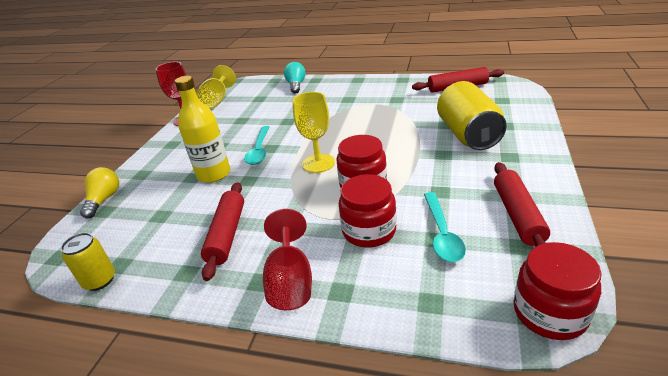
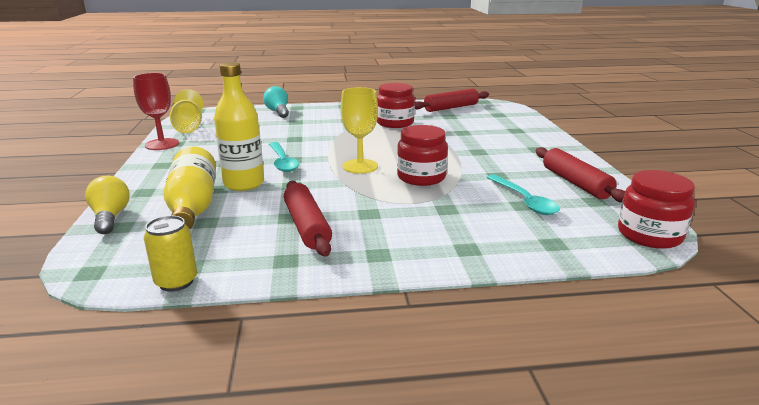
camera: 25 degrees left, 10 degrees down
(162, 196) = (193, 206): none -> yellow bottle
(290, 281) = (411, 249): red goblet -> none
(369, 231) = (456, 206): red jar -> red jar (395, 123)
(468, 134) = (489, 137): yellow can -> none

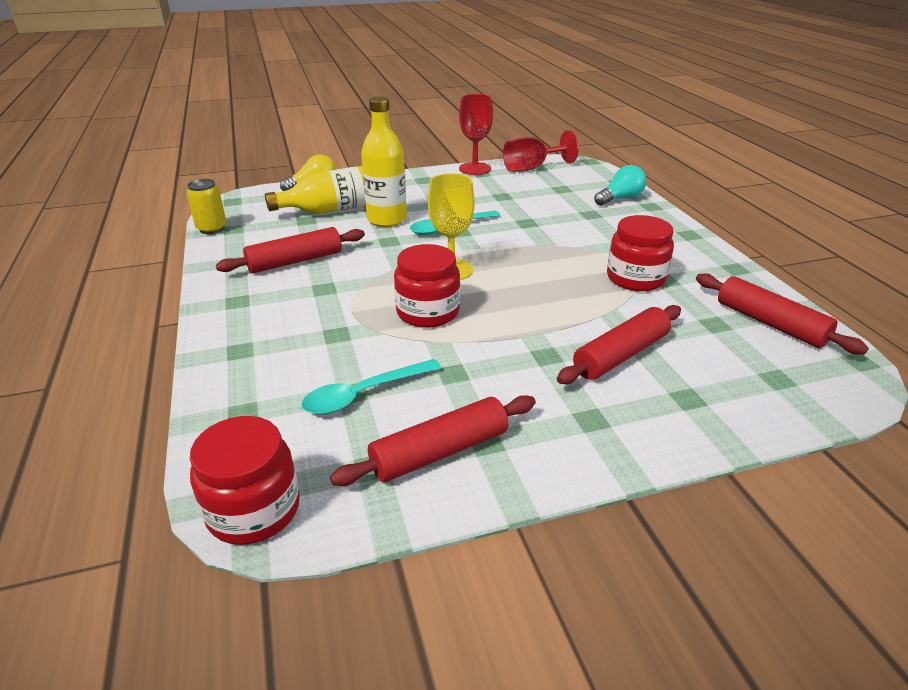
camera: 80 degrees right, 10 degrees up
(188, 127) = (532, 168): yellow goblet -> red goblet
(478, 136) = (621, 355): none -> red rolling pin

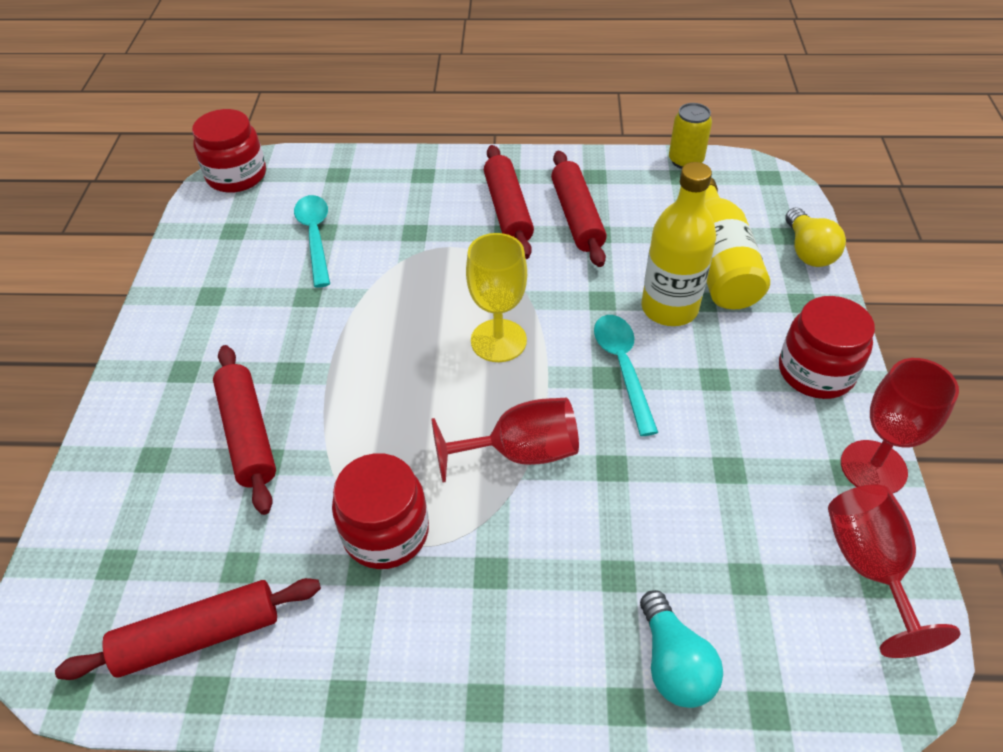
camera: 110 degrees right, 15 degrees up
(428, 312) = (417, 301): red jar -> red jar (816, 371)
(439, 452) = (220, 267): red rolling pin -> red rolling pin (508, 210)
(540, 248) = (520, 453): none -> red goblet

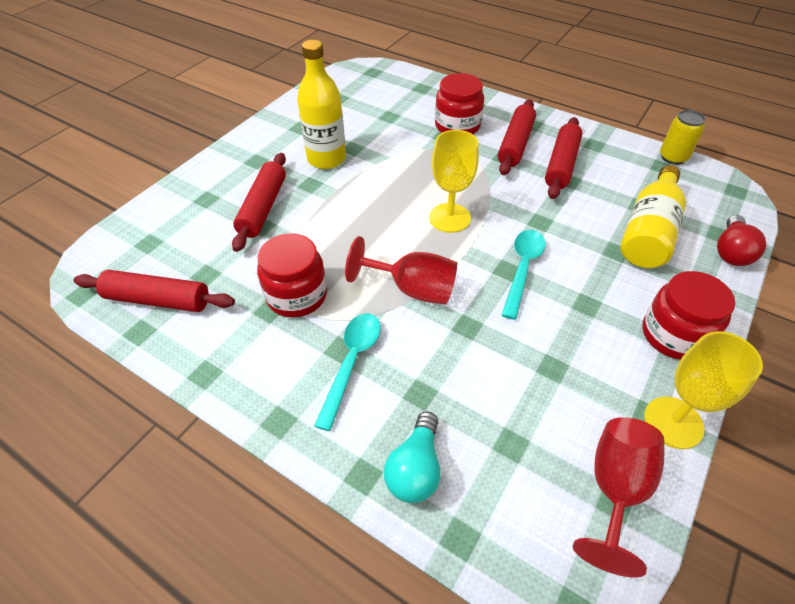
camera: 30 degrees right, 0 degrees up
(236, 176) = (362, 70): red jar -> red jar (457, 126)
(315, 237) = (382, 117): turquoise spoon -> turquoise spoon (352, 362)
(669, 308) = (586, 246): yellow bottle -> yellow bottle (326, 159)
(808, 251) = (731, 252): yellow light bulb -> red light bulb
(873, 467) = (673, 422): red goblet -> yellow goblet

